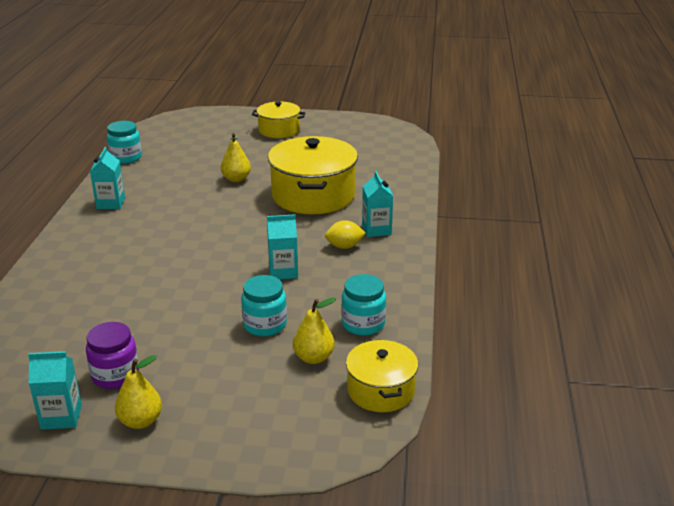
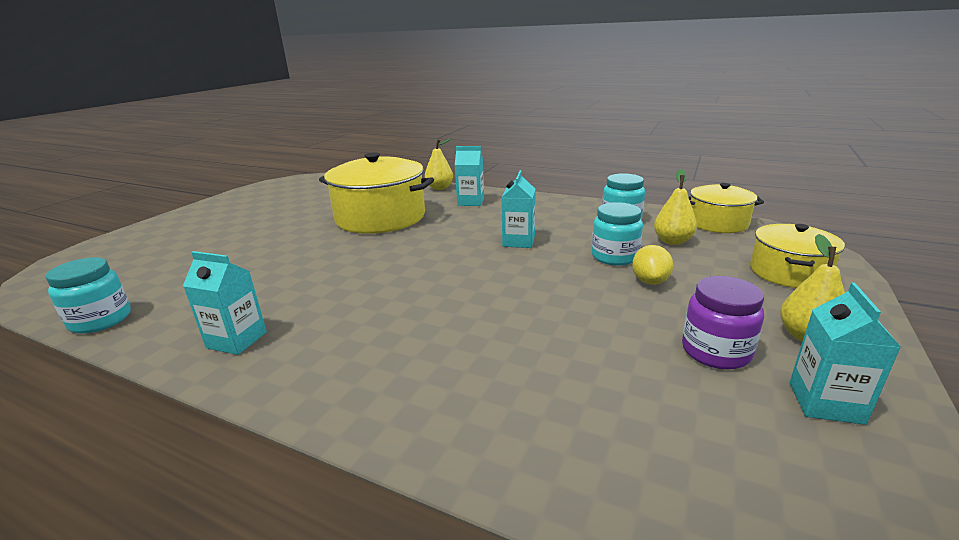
camera: 70 degrees left, 5 degrees down
(236, 179) = (294, 249): yellow pear -> yellow pear (440, 188)
(279, 130) = (211, 220): yellow pot -> yellow pot (788, 272)
(344, 246) = (490, 214): yellow lemon -> yellow lemon (650, 281)

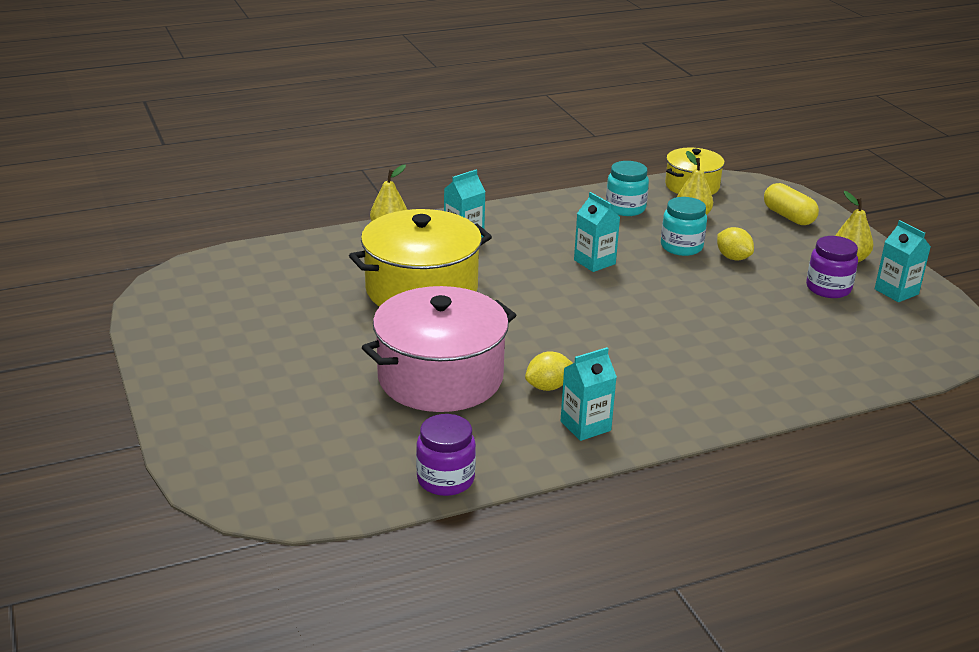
camera: 50 degrees left, 5 degrees up
(101, 320) = (445, 479): turquoise jar -> purple jar
(265, 263) = (440, 377): none -> pink pot
(292, 300) = (548, 387): none -> yellow lemon
(788, 272) = (788, 216): yellow pot -> yellow capsule

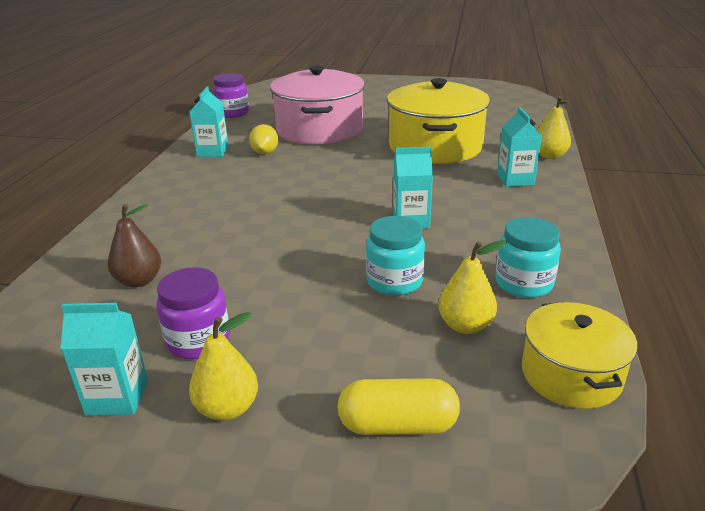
camera: 125 degrees right, 0 degrees up
(733, 258) = (336, 305): yellow lemon -> none
(822, 340) = (139, 281): none -> brown pear

